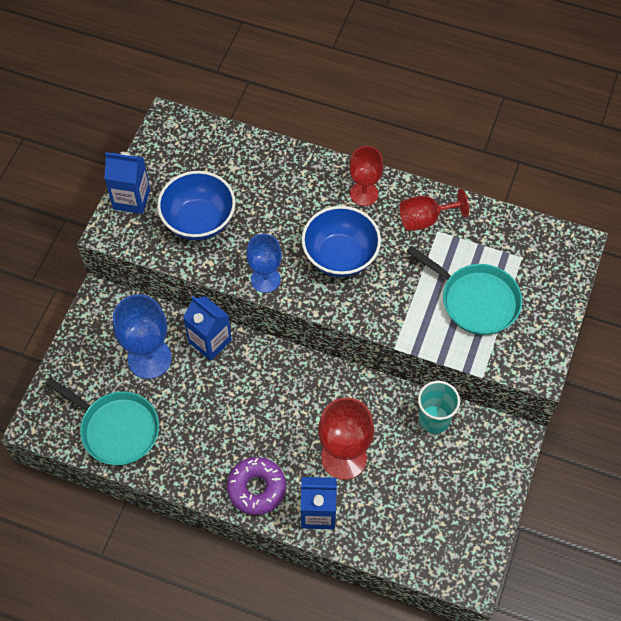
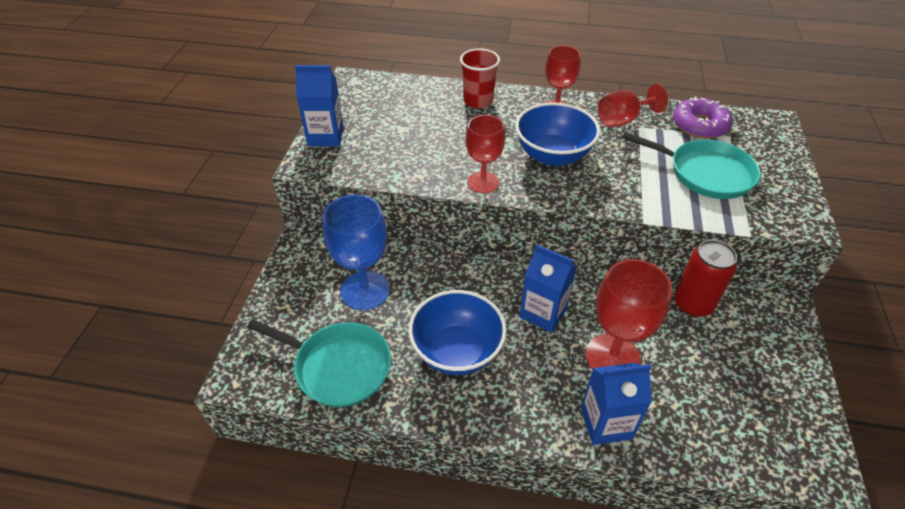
camera: 10 degrees left, 15 degrees down
(199, 221) = (399, 145): blue bowl -> blue bowl (457, 351)
(210, 341) = (428, 265): blue carton -> blue carton (543, 312)
(256, 488) = (523, 407): purple donut -> purple donut (699, 125)
(265, 279) = (483, 182): blue goblet -> red goblet
(289, 171) = (478, 101): none -> red cup
(434, 419) = (693, 304): turquoise cup -> red can

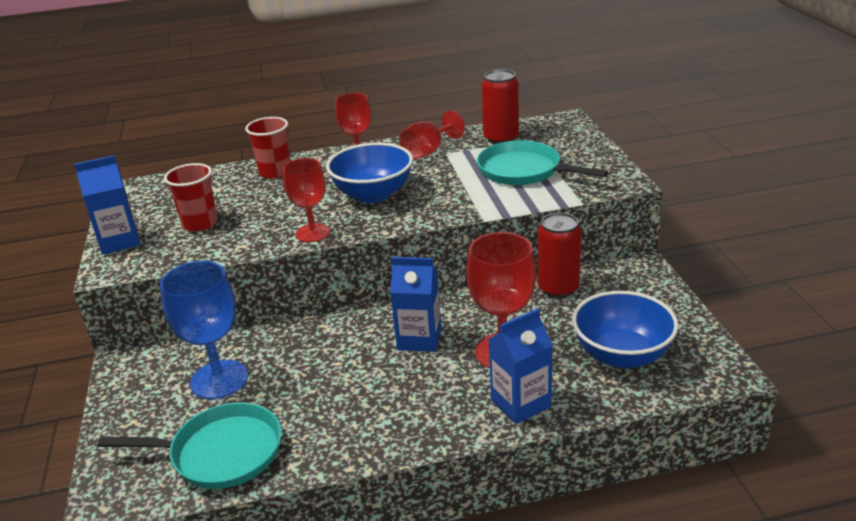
camera: 20 degrees left, 15 degrees down
(395, 139) = (200, 223): none -> red cup
(457, 351) = (345, 397): blue bowl -> blue bowl (622, 355)
(699, 125) = (501, 138): purple donut -> red can
(706, 173) = (523, 171): turquoise pan -> turquoise pan turned 150 degrees counterclockwise

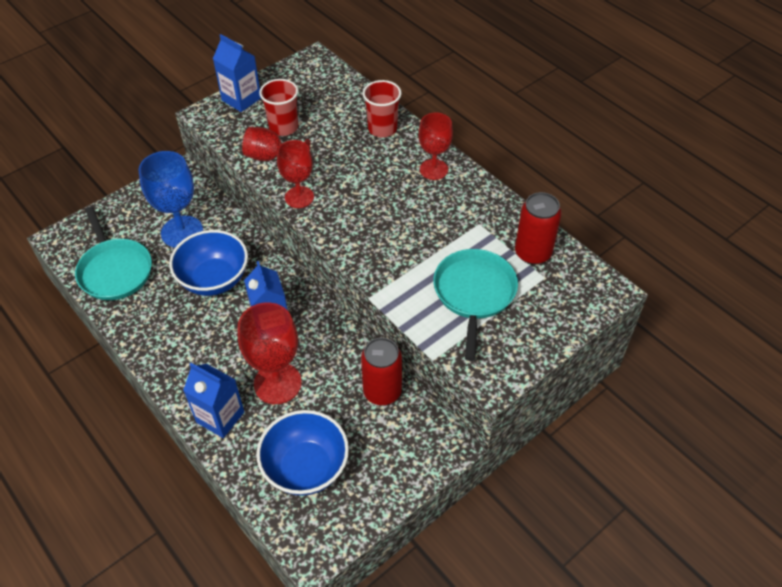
camera: 60 degrees right, 20 degrees up
(373, 194) = (376, 206): blue bowl -> blue bowl (214, 280)
(428, 151) = (474, 210): red goblet -> red goblet (271, 157)

